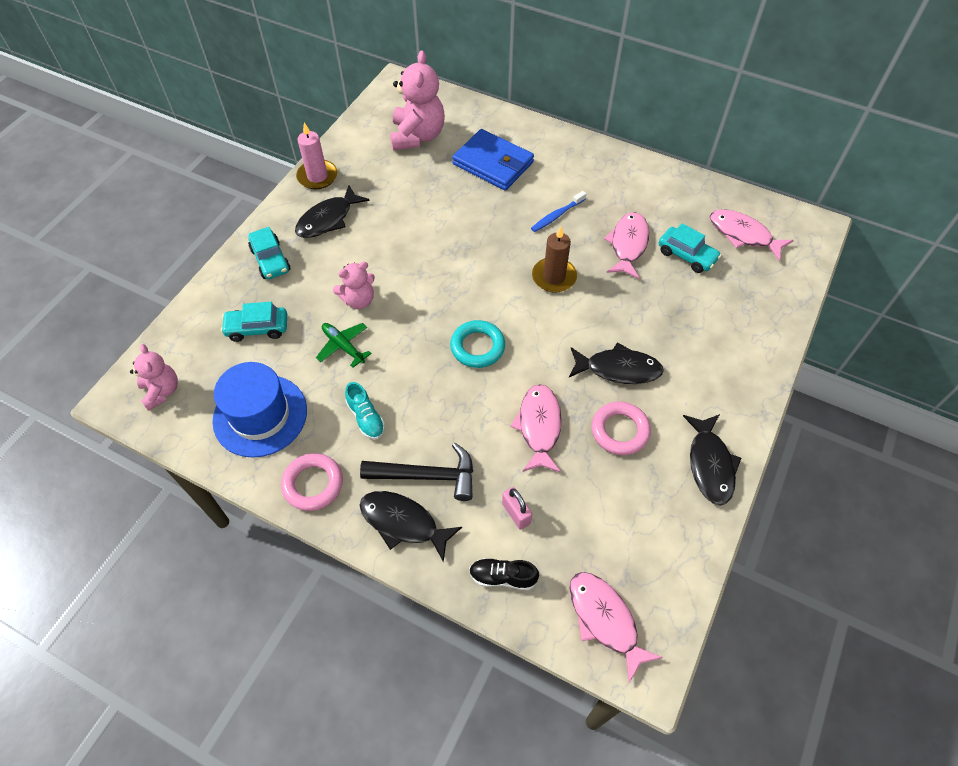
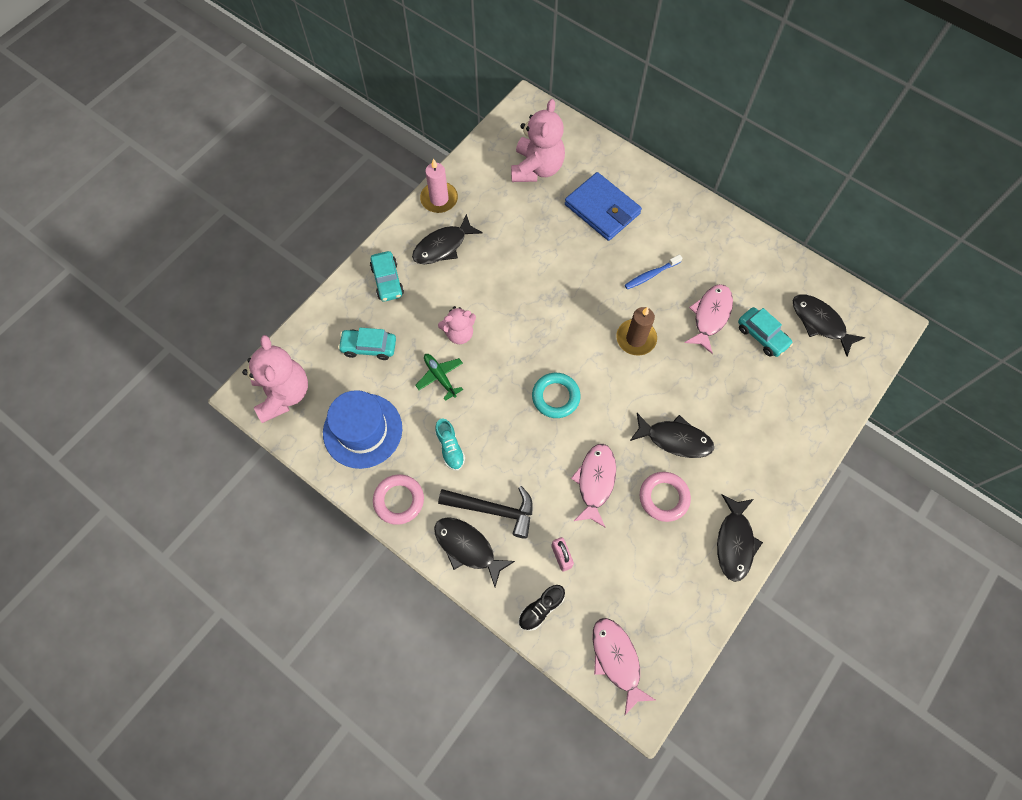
camera: 10 degrees right, 10 degrees up
(162, 391) = (283, 394): pink teddy bear -> pink teddy bear, size x1.69
(503, 577) = (541, 609): black shoe -> black shoe turned 60 degrees counterclockwise
(743, 235) = (820, 322): pink fish -> black fish

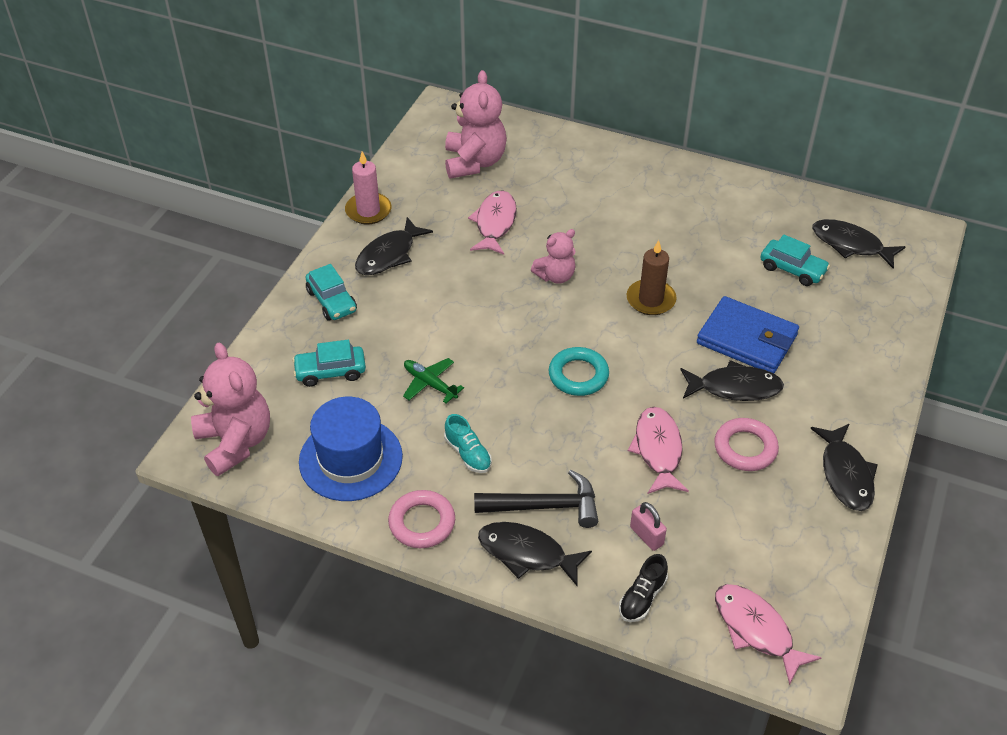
camera: 15 degrees left, 20 degrees down
(459, 333) = (438, 336): pink teddy bear -> pink teddy bear (555, 276)
(602, 209) = (564, 186): blue wallet -> blue wallet (746, 339)
(651, 275) = (644, 236): blue toothbrush -> none
(710, 316) = (727, 262): pink fish -> pink fish (495, 223)

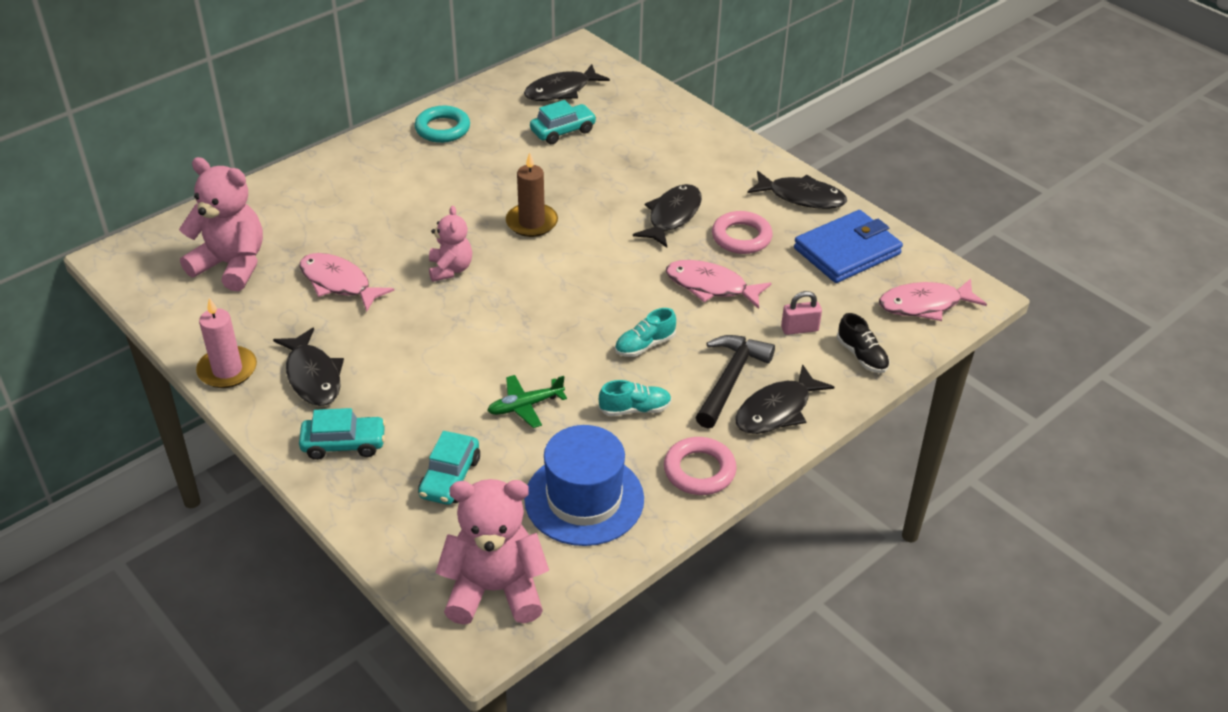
camera: 65 degrees left, 5 degrees down
(549, 432) = (645, 345): none -> turquoise shoe
(578, 375) = (589, 301): turquoise ring -> turquoise ring (442, 129)
(746, 339) = (623, 188): blue wallet -> blue wallet (847, 251)

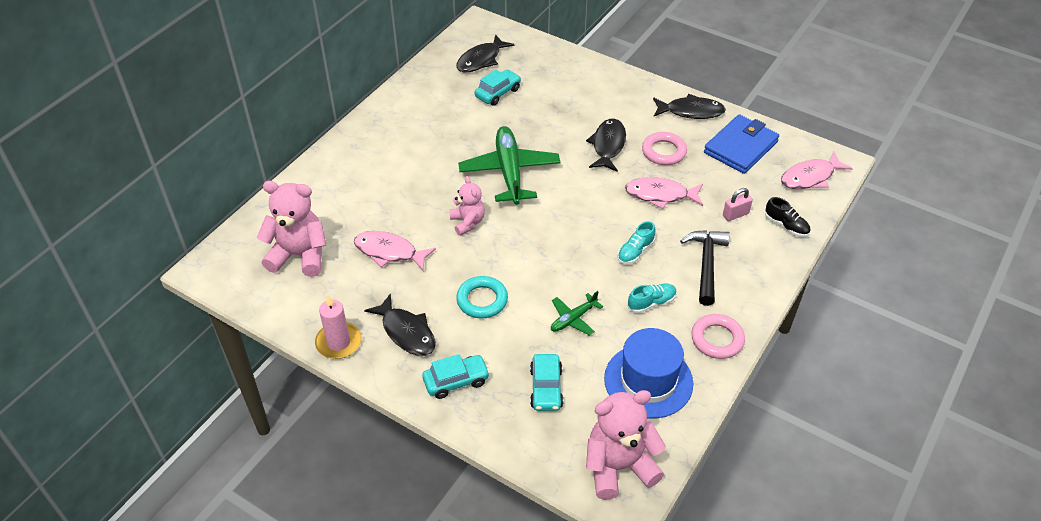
camera: 15 degrees left, 5 degrees up
(442, 129) = (407, 108): turquoise ring -> turquoise ring (482, 300)
(531, 222) = (509, 172): brown candle -> green plane
(776, 410) = (748, 280): black fish -> none

